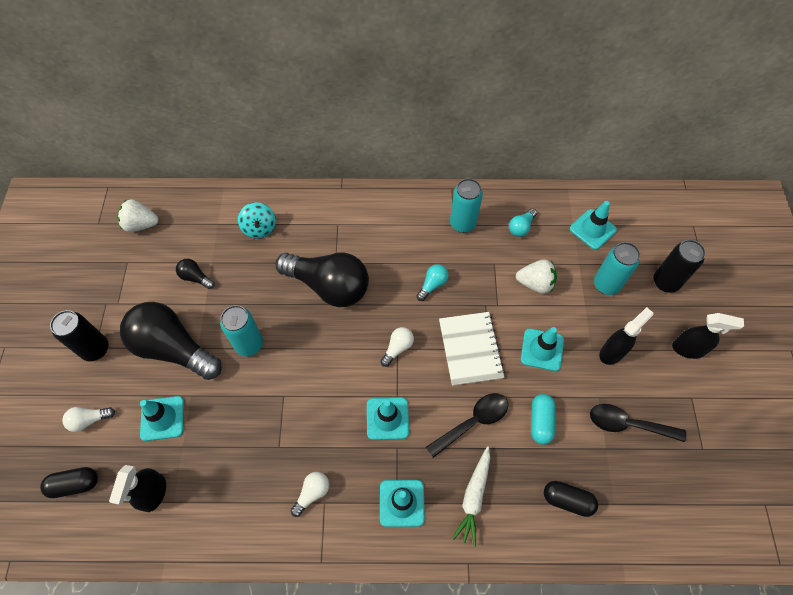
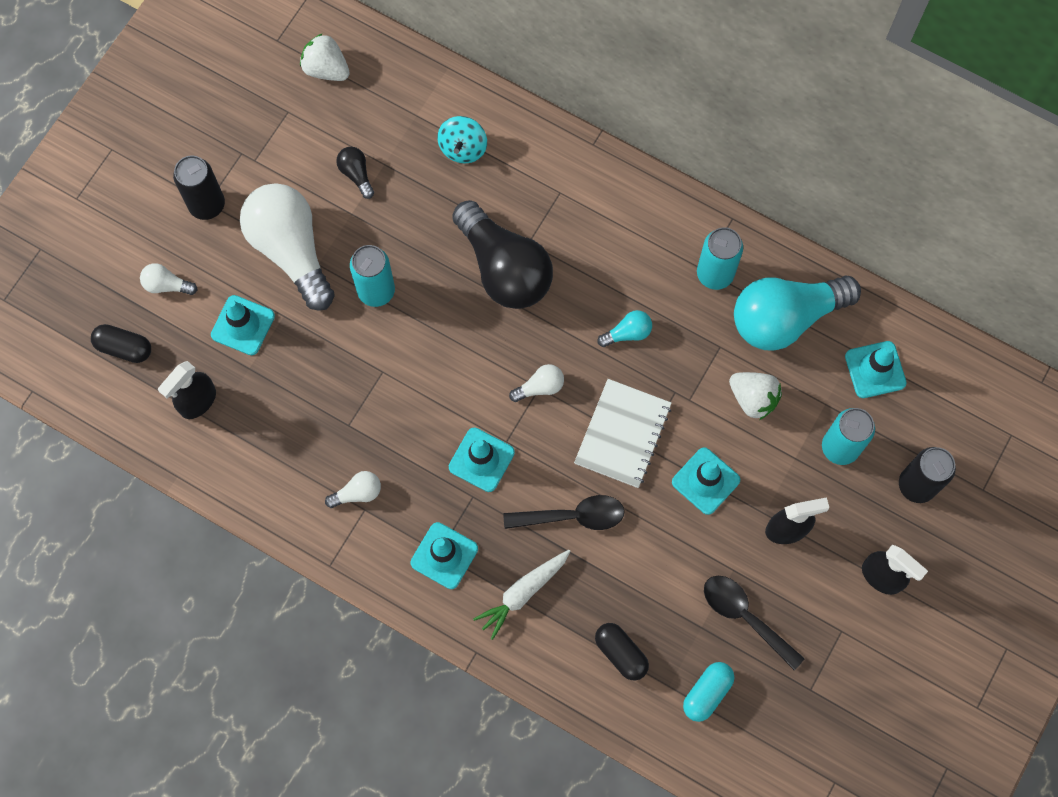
camera: 30 degrees right, 10 degrees up
(174, 348) = (291, 250): black light bulb -> white light bulb
(521, 227) = (785, 318): turquoise light bulb -> turquoise light bulb, size x2.39
(540, 421) = (648, 558): turquoise capsule -> turquoise capsule (707, 693)

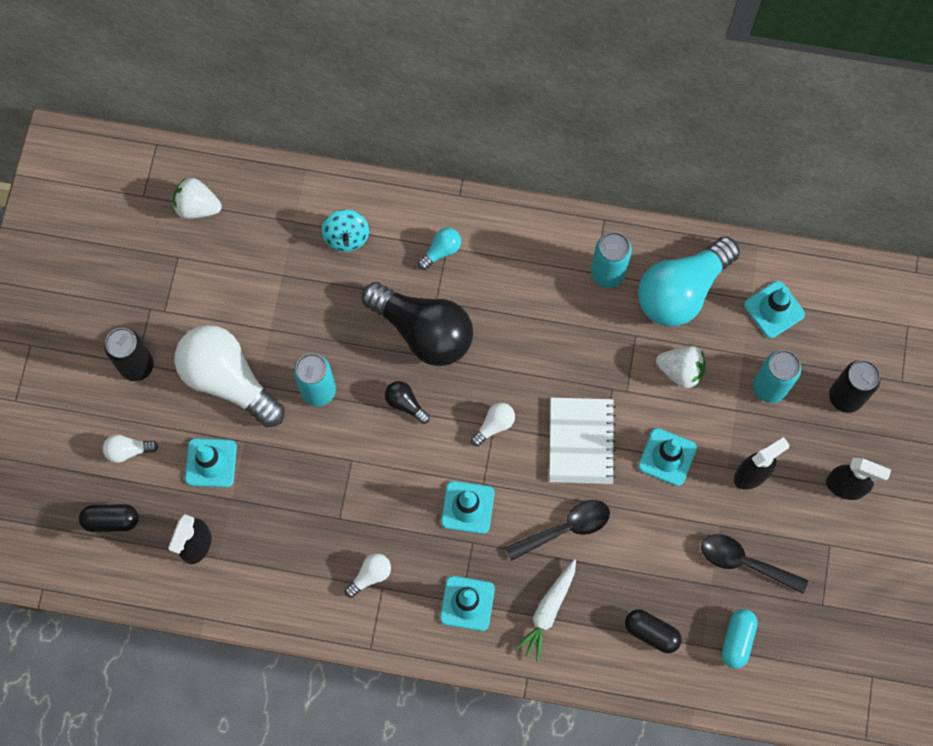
camera: 20 degrees left, 0 degrees up
(356, 174) = (261, 292): black light bulb -> black light bulb (405, 404)
(627, 333) = (552, 351): turquoise light bulb -> turquoise light bulb (441, 251)

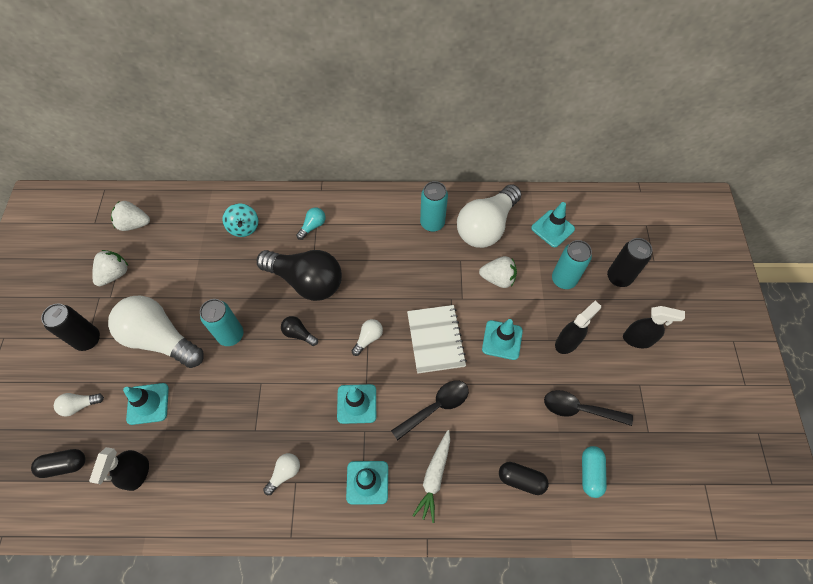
camera: 10 degrees left, 10 degrees down
(171, 279) = (115, 274): none -> white strawberry
(682, 291) = (486, 226): turquoise light bulb -> white light bulb

